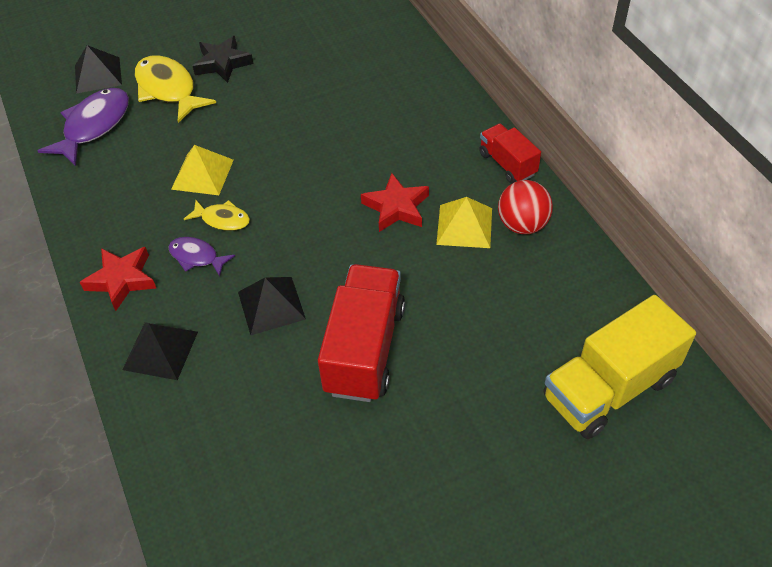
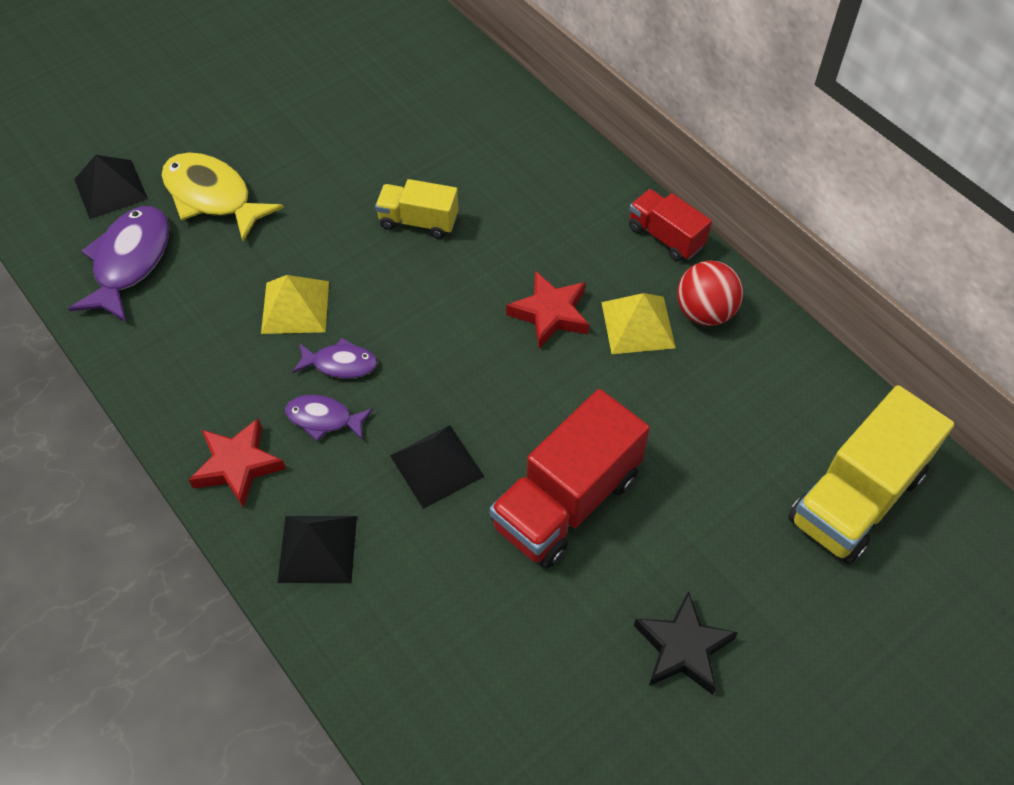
camera: 15 degrees left, 5 degrees up
(222, 63) = (272, 150): black star -> black star (683, 648)
(222, 219) = (340, 364): yellow fish -> purple fish
(315, 126) = (418, 221): none -> yellow truck
(365, 349) = (566, 501): red truck -> red truck turned 135 degrees counterclockwise

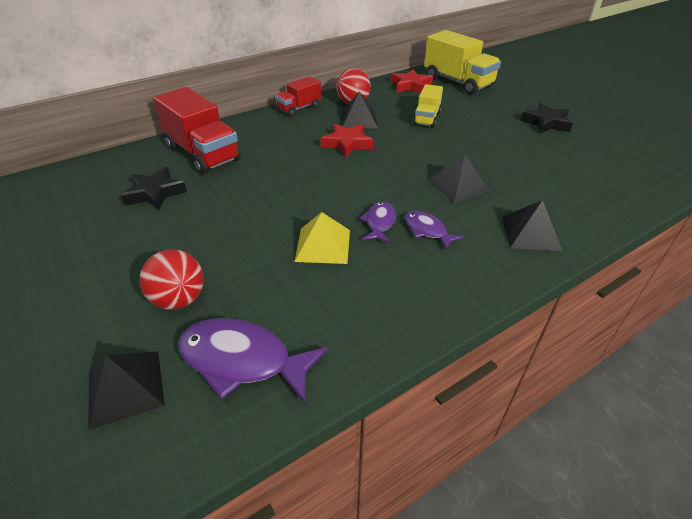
camera: 85 degrees left, 15 degrees down
(212, 197) = (179, 299): yellow fish -> red ball
(237, 465) = (473, 273): red star -> red star (411, 86)
(324, 419) = (427, 230): purple fish -> purple fish turned 120 degrees clockwise
(399, 127) = (155, 193): none -> black star
(418, 221) = (256, 187): yellow truck -> yellow truck (426, 118)
(566, 501) = (474, 146): red truck -> red truck (203, 154)
(638, 324) = (358, 120): yellow pyramid -> black pyramid

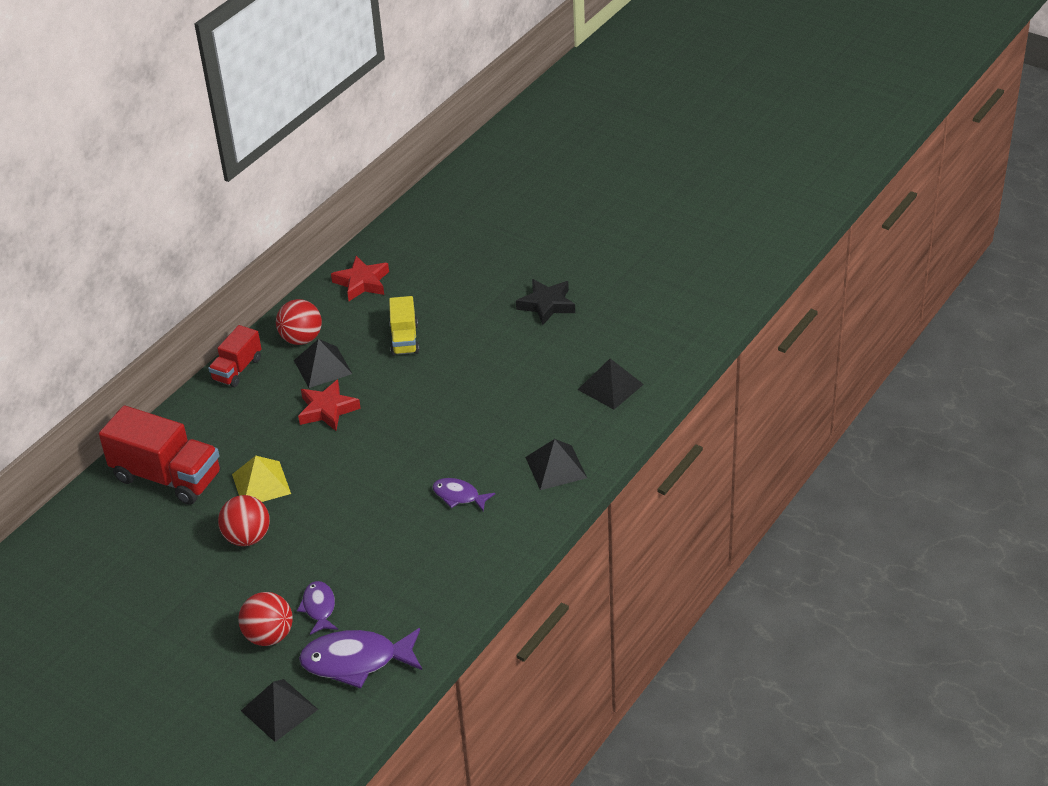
camera: 20 degrees left, 0 degrees up
(155, 193) = (155, 544): black star -> none
(226, 209) = (247, 538): none -> red ball
(323, 245) = (367, 544): yellow pyramid -> yellow pyramid (261, 484)
(379, 223) = (410, 502): purple fish -> purple fish (319, 608)
(457, 82) = (421, 257): yellow truck -> none
(458, 185) = (472, 431): black pyramid -> black pyramid (610, 386)

